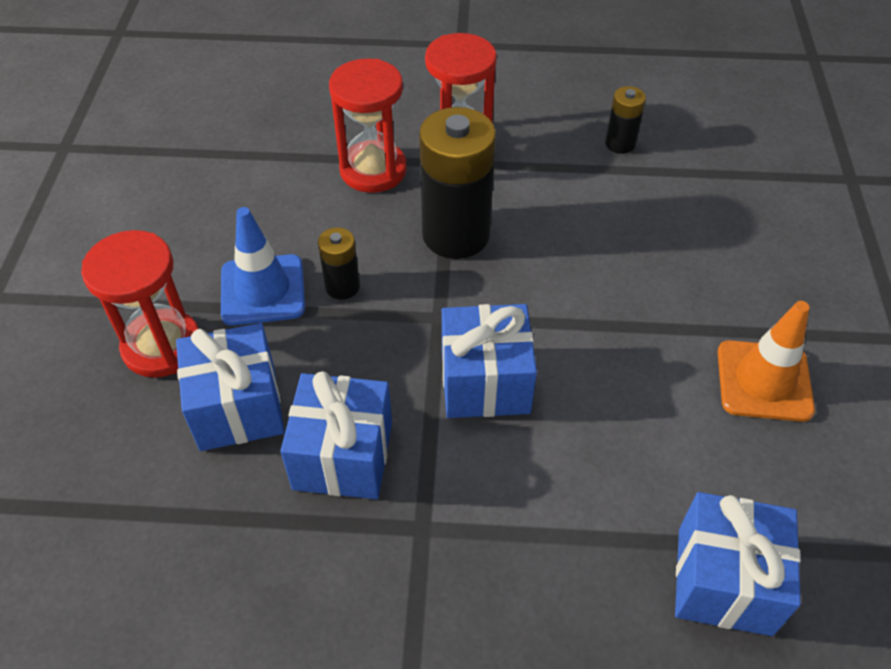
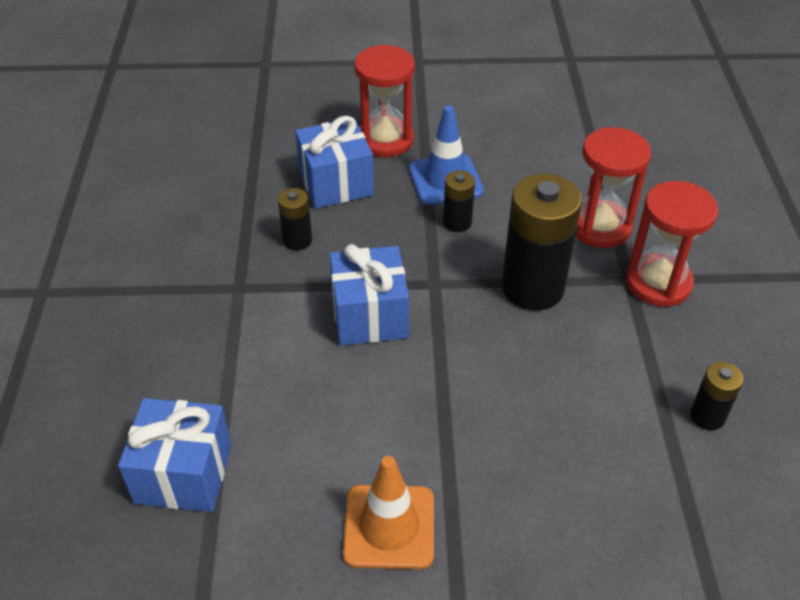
camera: 85 degrees right, 5 degrees down
(343, 456) = (297, 240): blue gift -> black battery

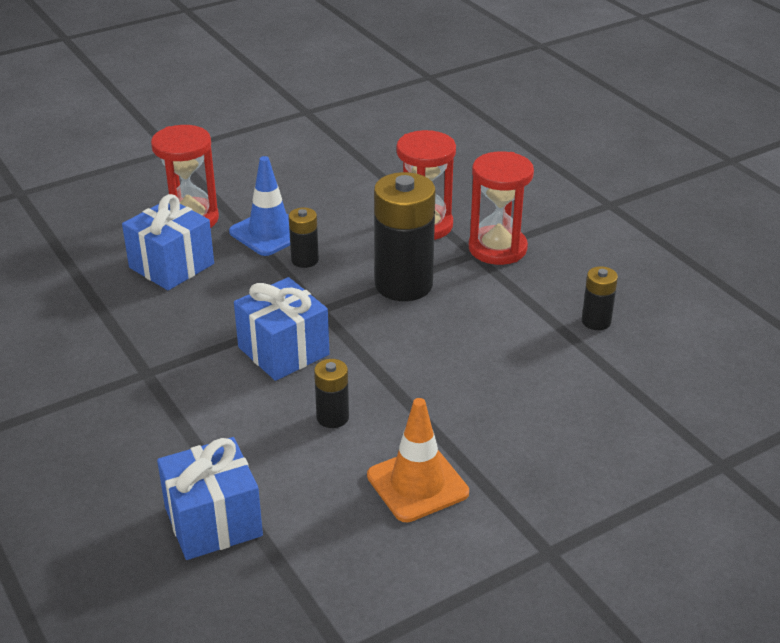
camera: 30 degrees left, 10 degrees down
(297, 240) = (171, 319): black battery -> black battery (332, 417)

